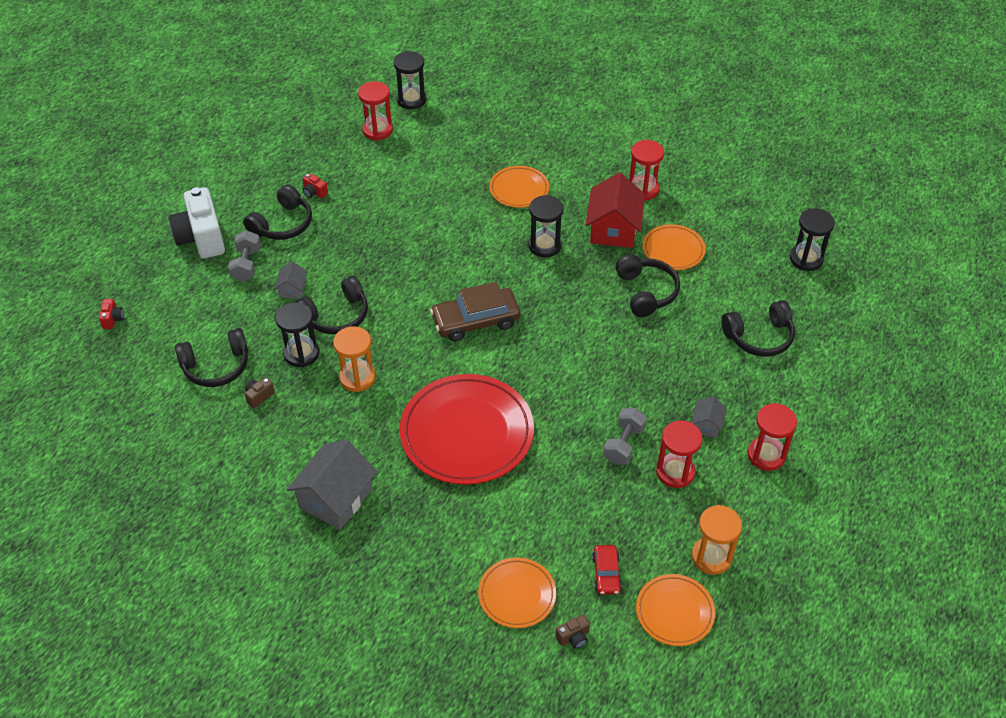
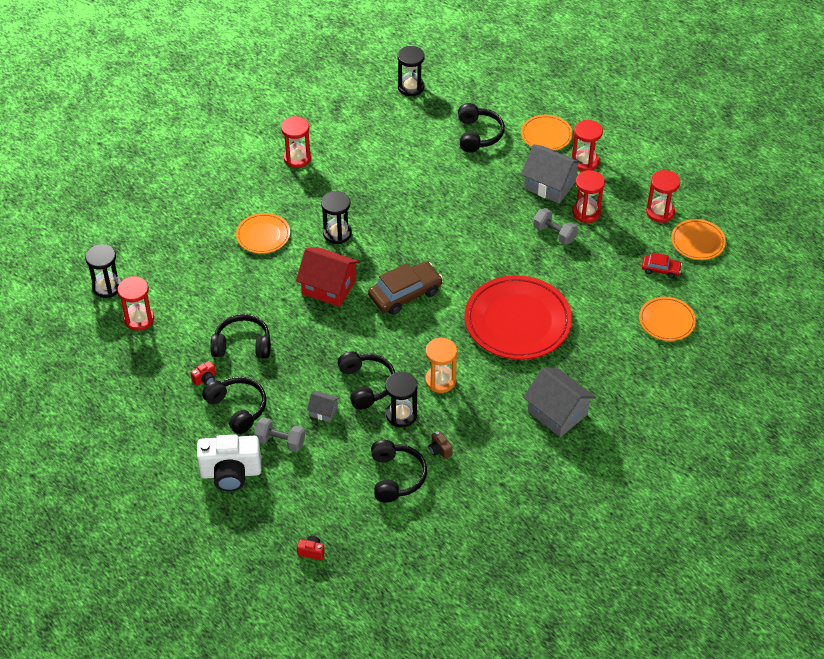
camera: 75 degrees left, 0 degrees up
(476, 321) = (405, 294): brown car -> brown car turned 120 degrees counterclockwise
(573, 637) = (706, 298): brown camera -> none
(613, 229) = (335, 187): red house -> red house (329, 287)
(646, 292) = (411, 185): black headphones -> black headphones (242, 345)
(673, 250) = (372, 158): orange plate -> orange plate (546, 135)
(707, 425) = (550, 185): grey house -> grey house, size x2.02
(711, 557) = (660, 212): orange hourglass -> red hourglass

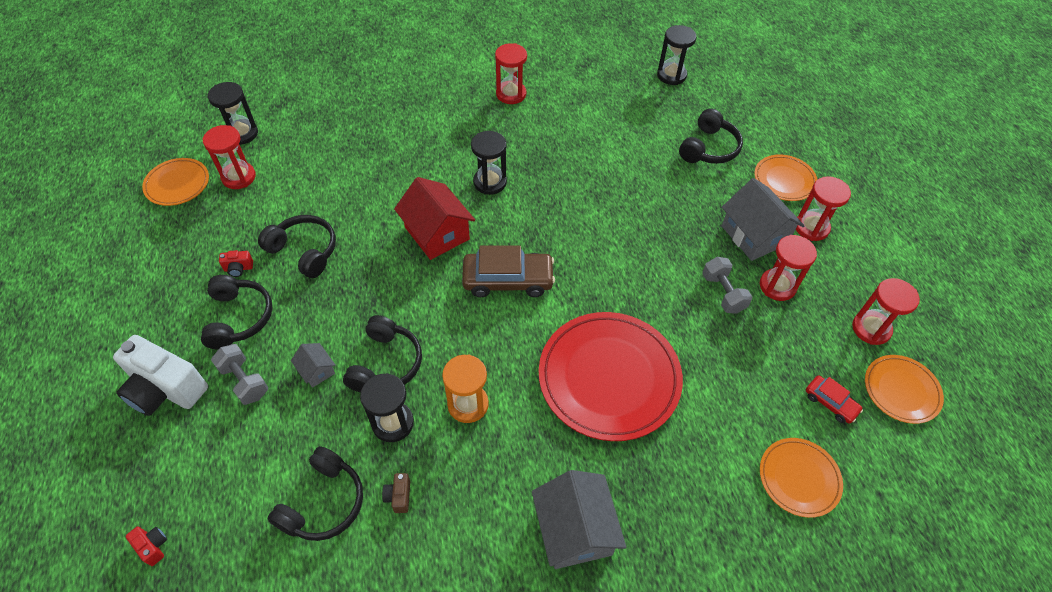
camera: 30 degrees right, 5 degrees up
(263, 235) = (418, 151): orange plate -> orange plate (177, 184)

